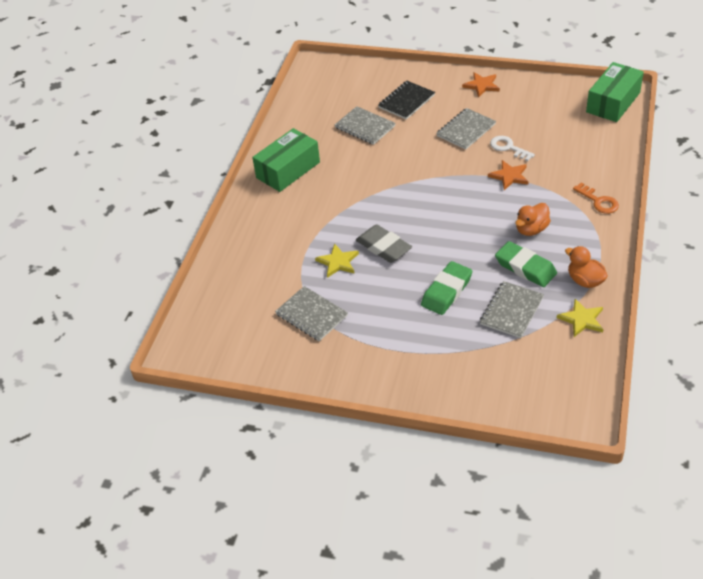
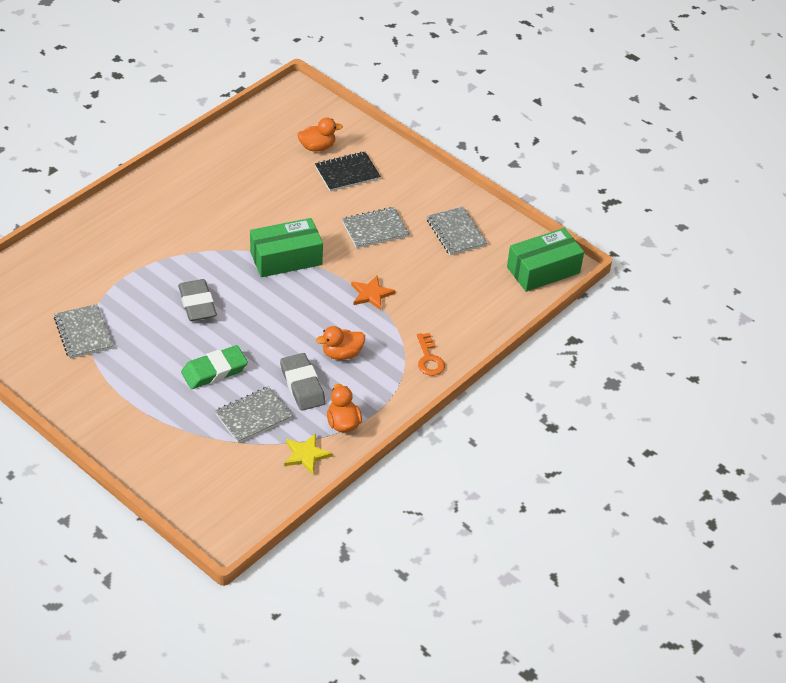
camera: 20 degrees right, 0 degrees up
(288, 170) = (178, 189): green box -> green box (286, 258)
(338, 262) = (146, 298): yellow star -> none
(365, 127) = (285, 180): grey notebook -> grey notebook (456, 232)
(366, 94) = (317, 147): none -> orange duck
(481, 85) = (434, 191): orange star -> none
(508, 148) = (397, 266): white key -> none
(525, 268) = (302, 385): green eraser -> grey eraser

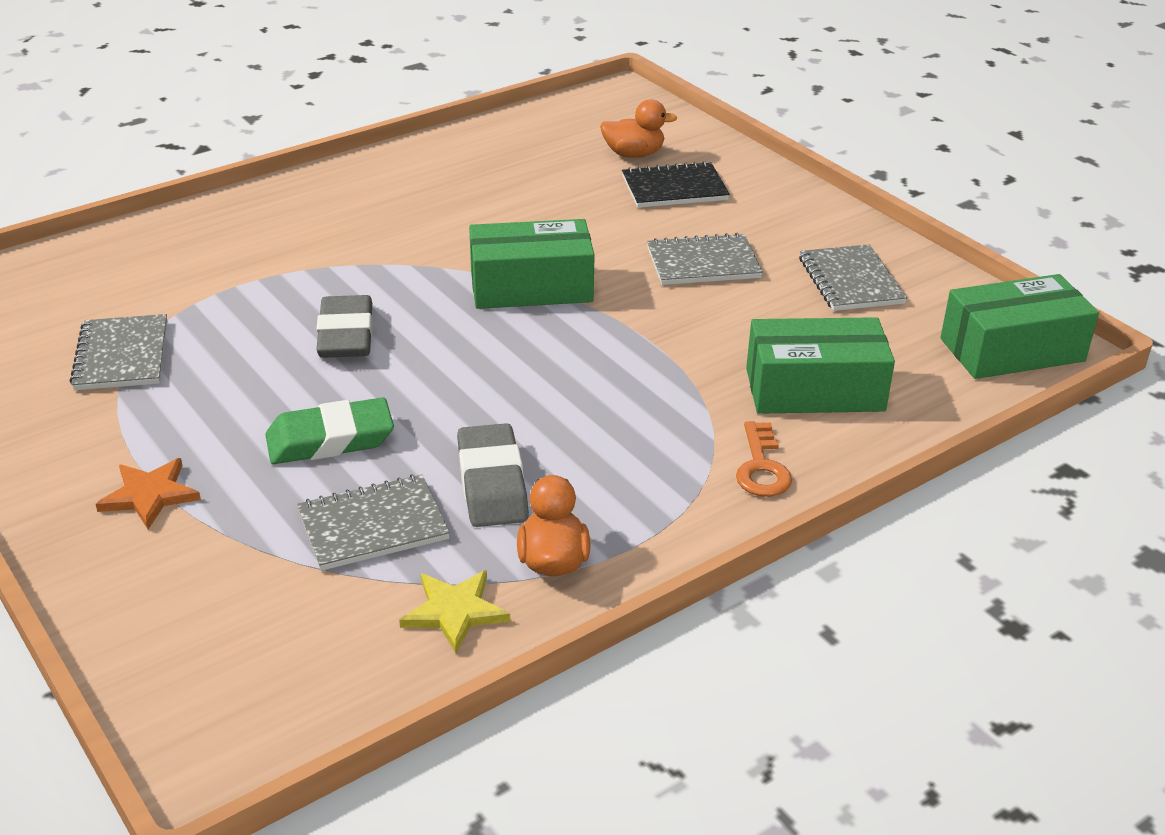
camera: 15 degrees right, 10 degrees down
(342, 354) = (588, 439): orange duck -> none
(371, 294) = (672, 353): orange star -> orange star (150, 495)
(447, 309) = (814, 390): none -> green box

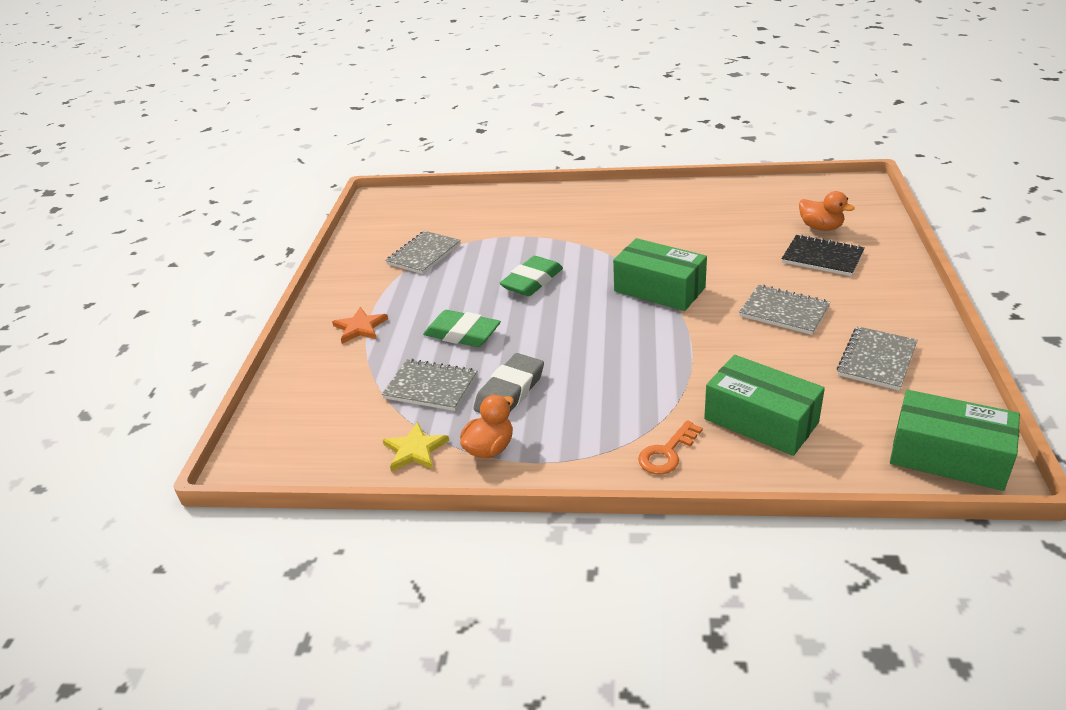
camera: 45 degrees right, 0 degrees up
(346, 335) = (532, 281): grey eraser -> green eraser

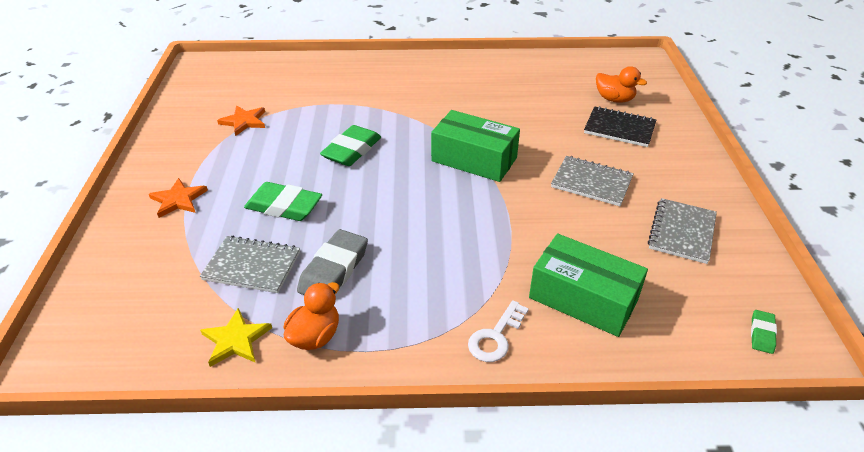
camera: 10 degrees left, 5 degrees up
(424, 254) = (244, 121): grey notebook -> orange star
(667, 453) = (495, 337): orange key -> white key
(948, 456) = (762, 334): green box -> green eraser

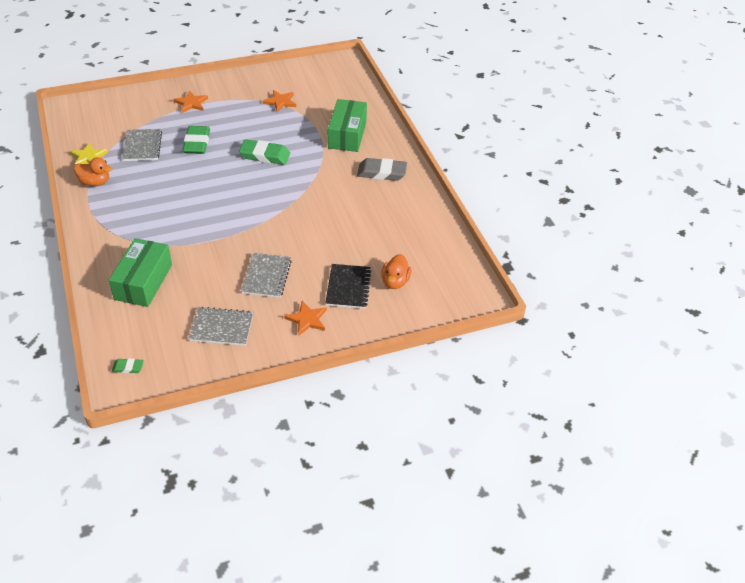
camera: 70 degrees right, 5 degrees up
(334, 270) = (146, 176): grey eraser -> grey eraser (382, 173)
(474, 159) = (274, 213): green box -> green box (347, 135)
(495, 337) = (105, 248): white key -> none
(669, 164) = (307, 319): none -> orange star

